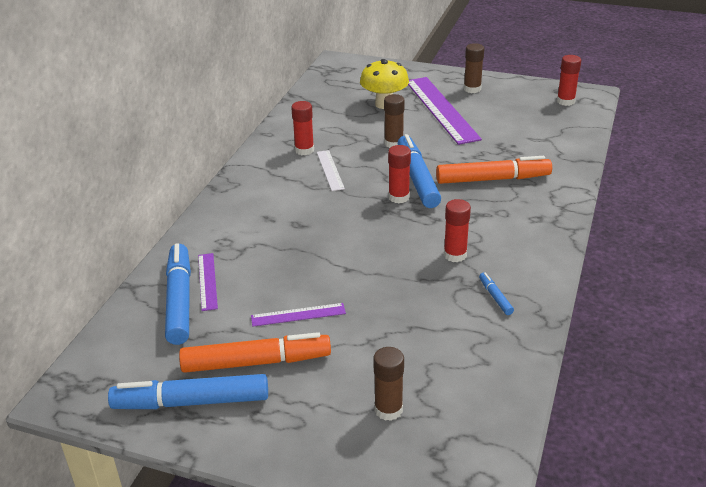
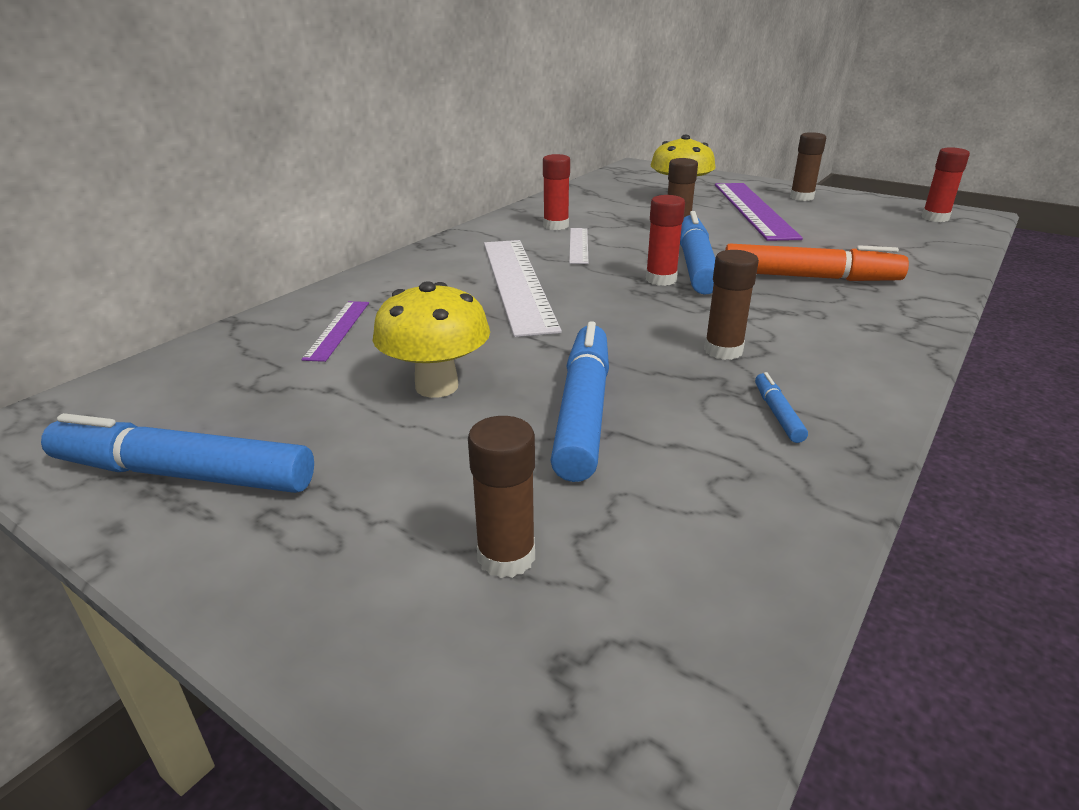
camera: 15 degrees right, 5 degrees down
(179, 300) = (282, 344): blue marker -> blue marker (582, 411)
(256, 362) = (327, 436): orange marker -> none
(298, 314) = (437, 386): purple ruler -> yellow mushroom
(304, 216) = (517, 283): none -> white ruler
(455, 255) = (723, 350): red glue stick -> brown glue stick

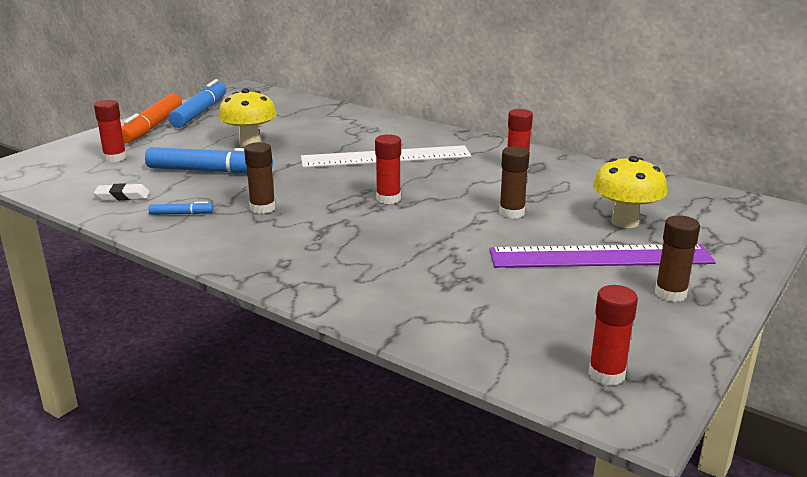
camera: 90 degrees right, 5 degrees down
(337, 329) = (323, 122): purple ruler -> none
(506, 556) = (115, 158): brown glue stick -> red glue stick
(579, 245) = (466, 175): white ruler -> none
(695, 265) = (420, 213): blue marker -> none
(732, 493) = (122, 196): none -> white eraser
(808, 277) = (389, 254): orange marker -> orange marker (152, 127)

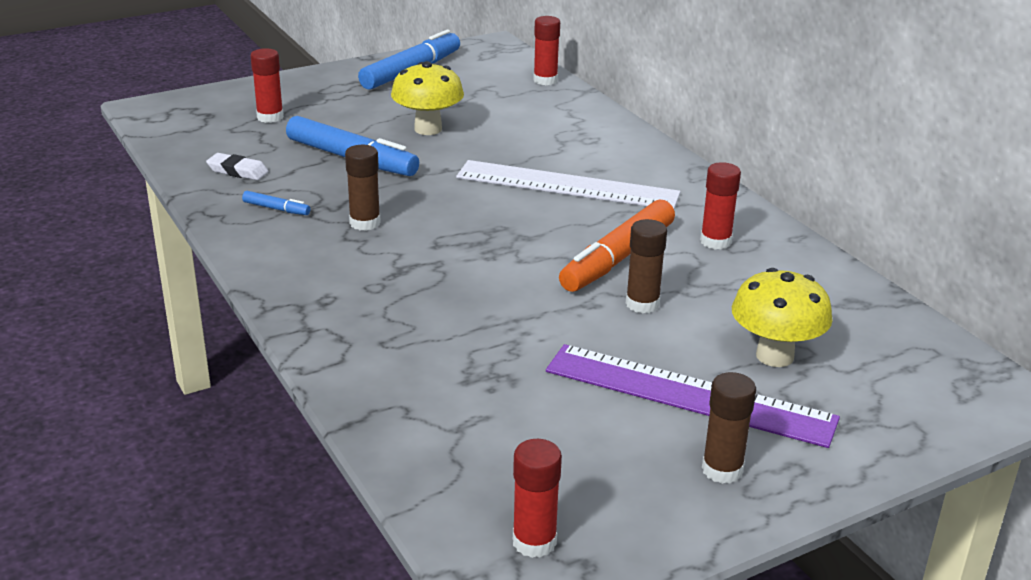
camera: 25 degrees right, 5 degrees up
(152, 127) = (342, 82): orange marker -> orange marker (618, 258)
(388, 199) = (514, 246): red glue stick -> red glue stick (545, 80)

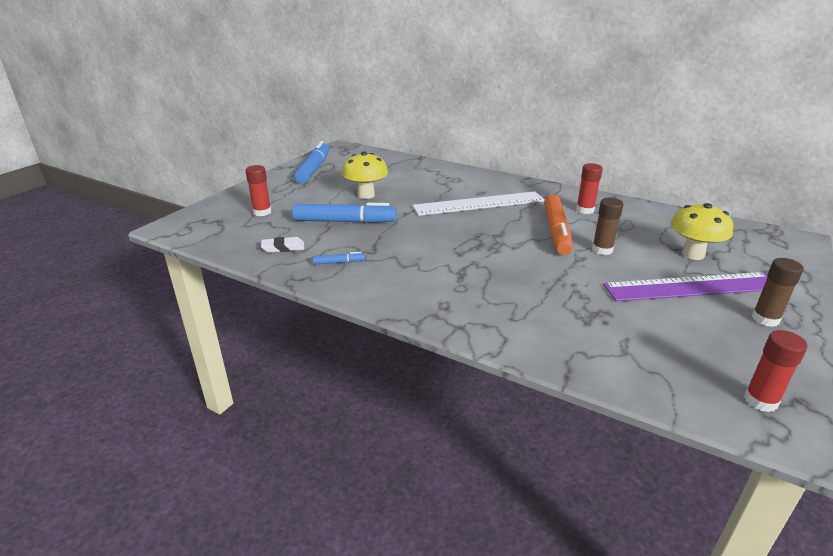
camera: 30 degrees left, 0 degrees up
(365, 223) = (403, 254): brown glue stick -> none
(545, 80) = (392, 157): red glue stick -> none

